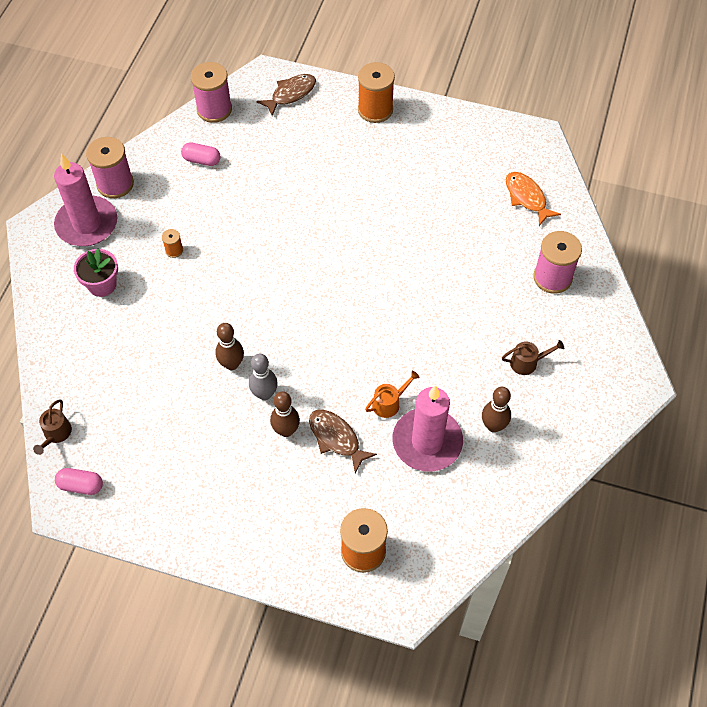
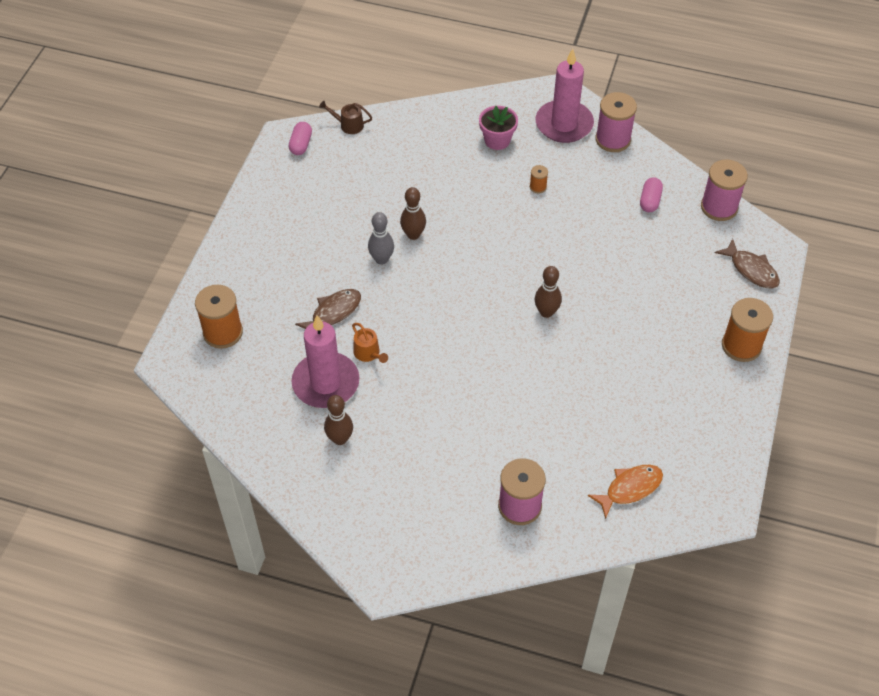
camera: 90 degrees right, 5 degrees down
(286, 430) = (343, 276): brown bowling pin -> brown bowling pin (546, 312)
(527, 362) = (411, 473): brown watering can -> none

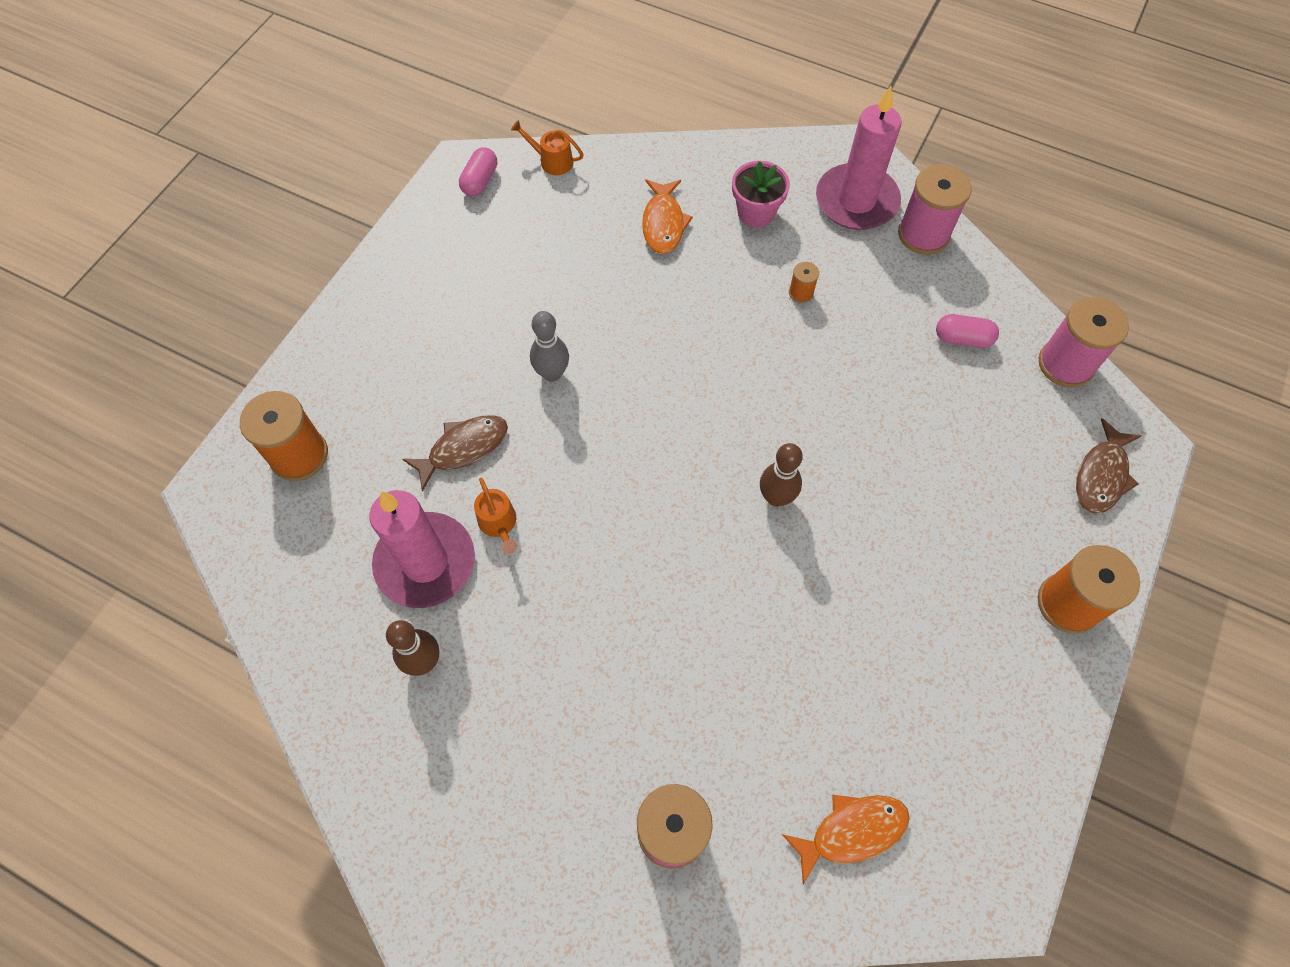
camera: 10 degrees right, 10 degrees up
(348, 125) = (552, 161): brown watering can -> orange watering can
(413, 235) = (606, 341): brown bowling pin -> none
(435, 156) = (663, 223): none -> orange fish
(650, 201) = (962, 339): pink capsule -> pink capsule turned 75 degrees clockwise
(751, 270) = (1101, 475): brown fish -> brown fish turned 60 degrees clockwise

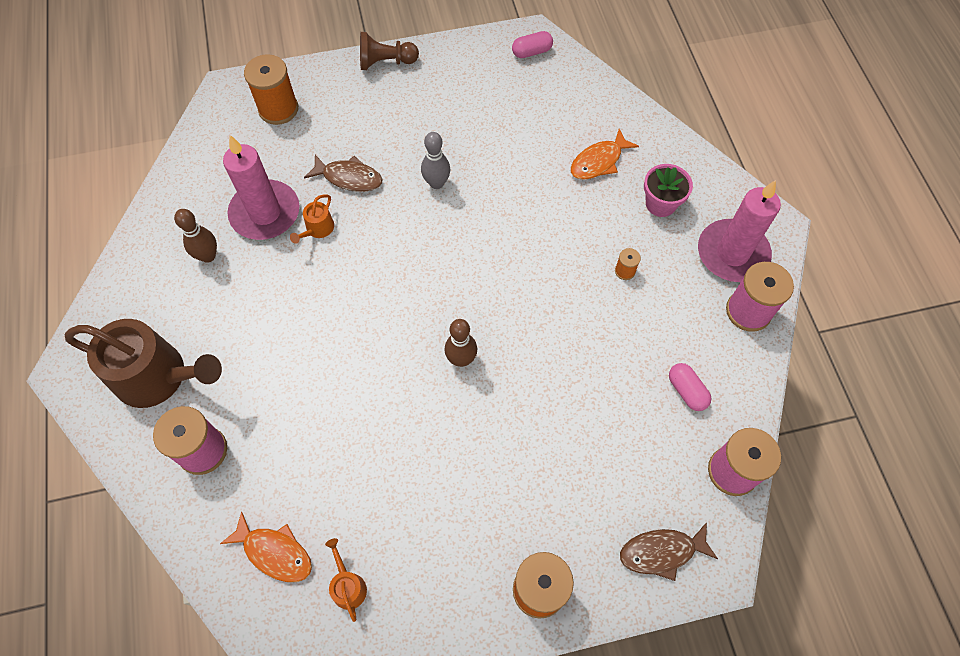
camera: 50 degrees right, 0 degrees up
(351, 311) = (386, 62): none -> brown pawn
(535, 822) = (158, 377): none -> brown watering can
(552, 161) = (583, 74): orange watering can -> orange watering can (348, 585)

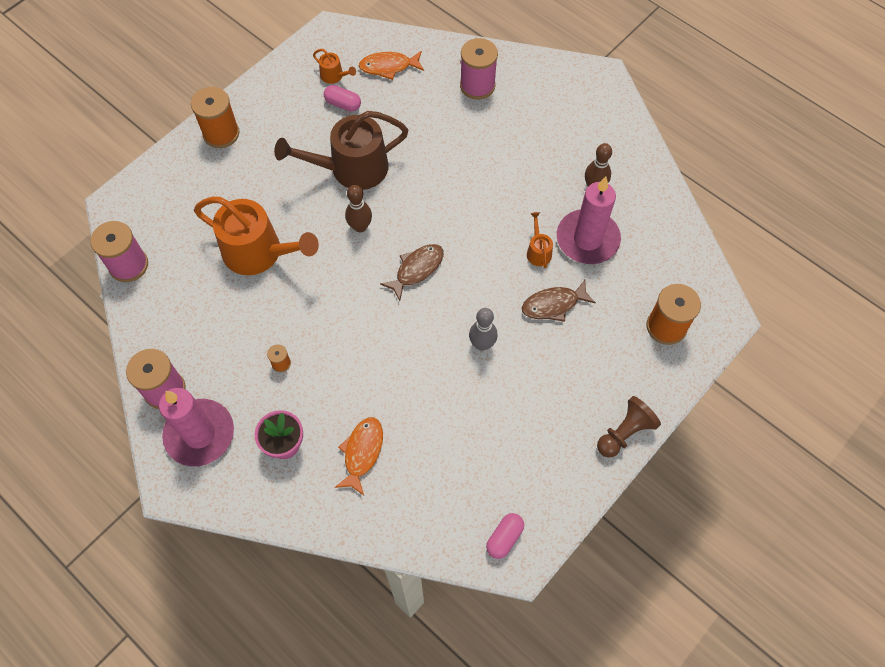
camera: 145 degrees right, 0 degrees up
(158, 377) = (545, 104): brown watering can -> brown watering can (351, 168)
(583, 397) = (258, 252): none -> orange watering can
(661, 552) = (155, 193): brown fish -> brown fish (417, 269)
(686, 391) = (186, 299): pink capsule -> pink capsule (343, 104)

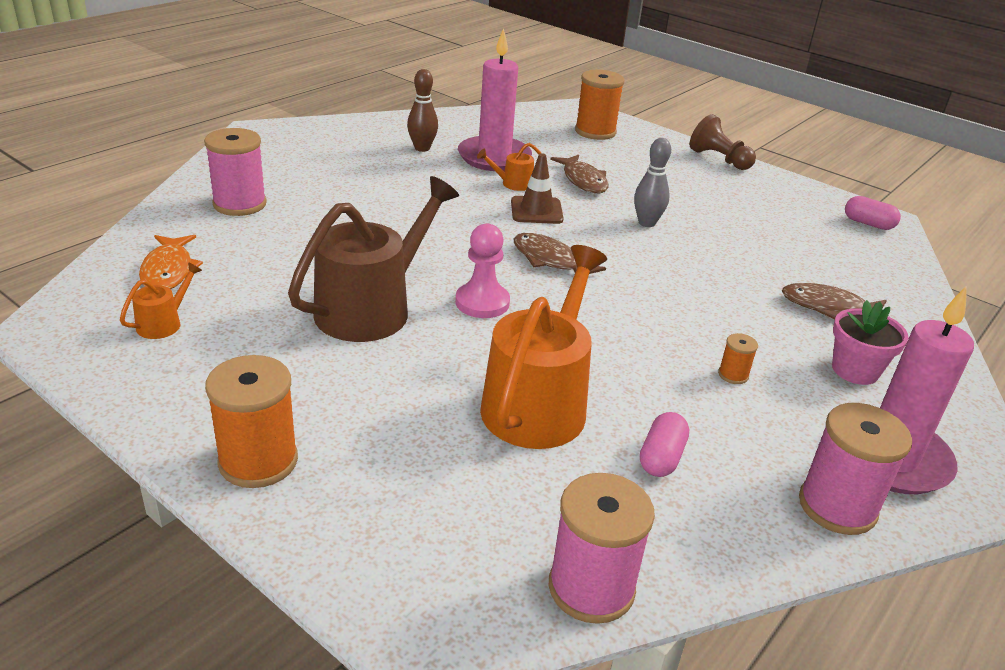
camera: 95 degrees left, 30 degrees down
(343, 104) = (233, 315): pink capsule -> pink capsule (661, 457)
(351, 168) = (371, 308): brown watering can -> brown watering can turned 120 degrees counterclockwise
(360, 227) = (482, 302): brown bowling pin -> pink pawn
(362, 452) = (828, 307): orange fish -> brown fish
(492, 265) = (536, 211): none -> brown traffic cone

